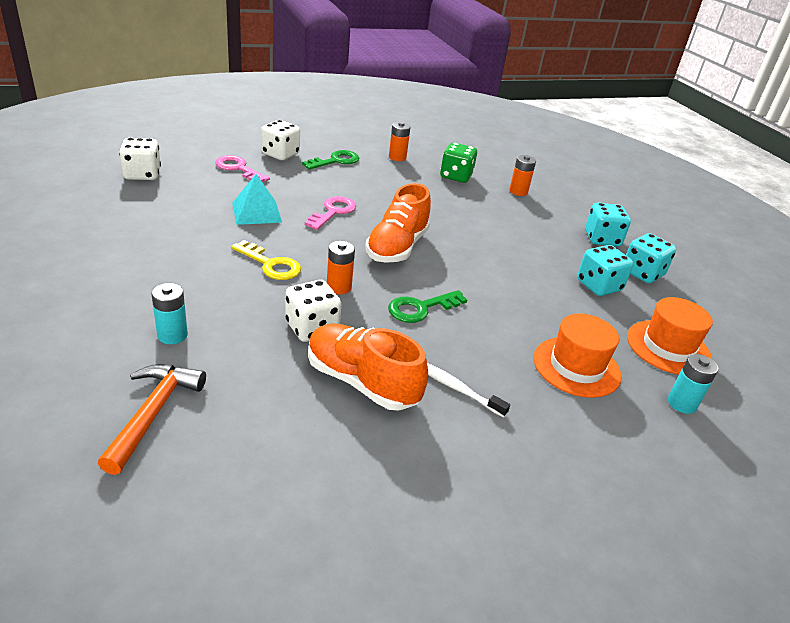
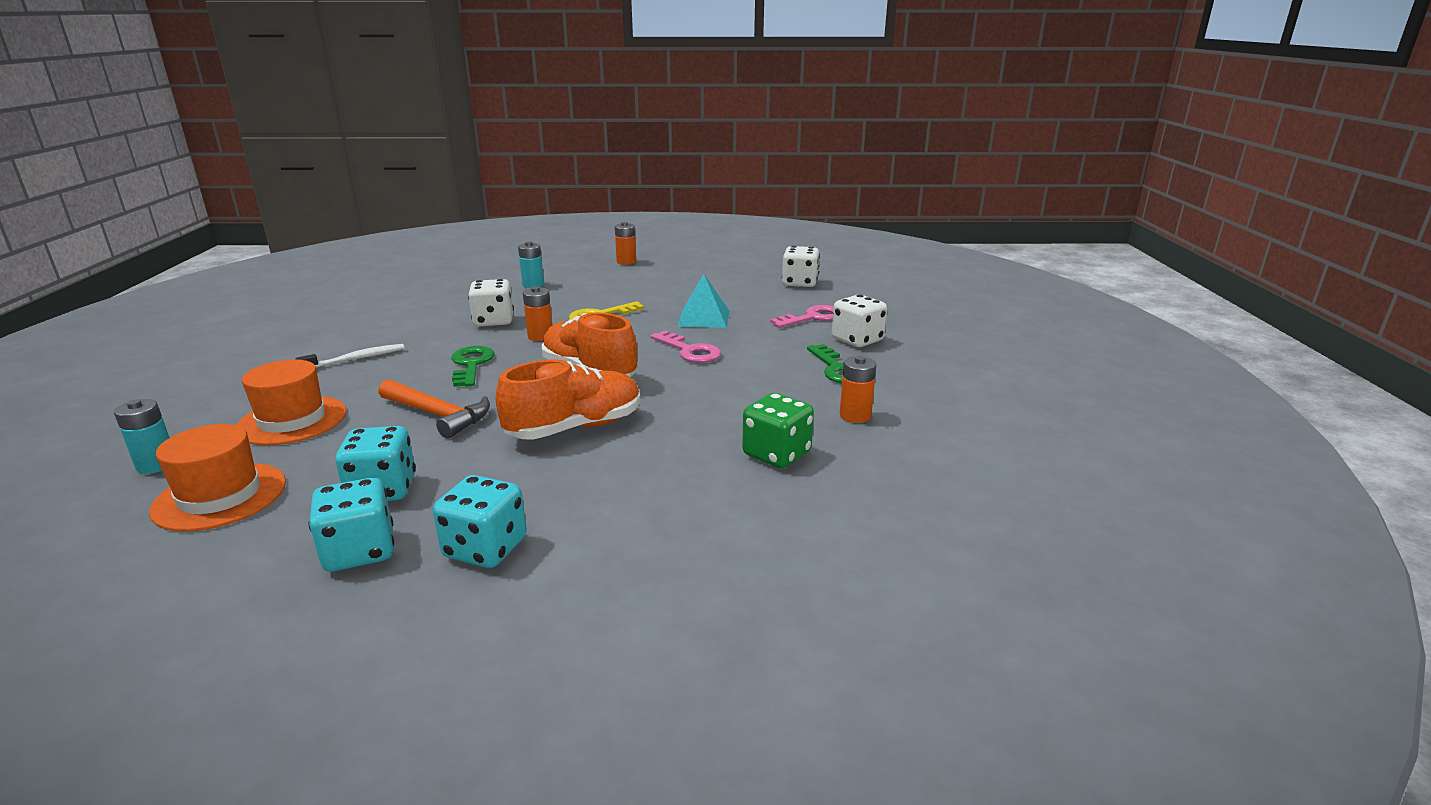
camera: 115 degrees right, 10 degrees down
(153, 413) = (462, 279): orange hammer -> orange hammer (438, 415)
(361, 382) = (411, 329): orange shoe -> orange shoe (575, 428)
(518, 191) = (701, 506): orange battery -> orange battery (626, 262)

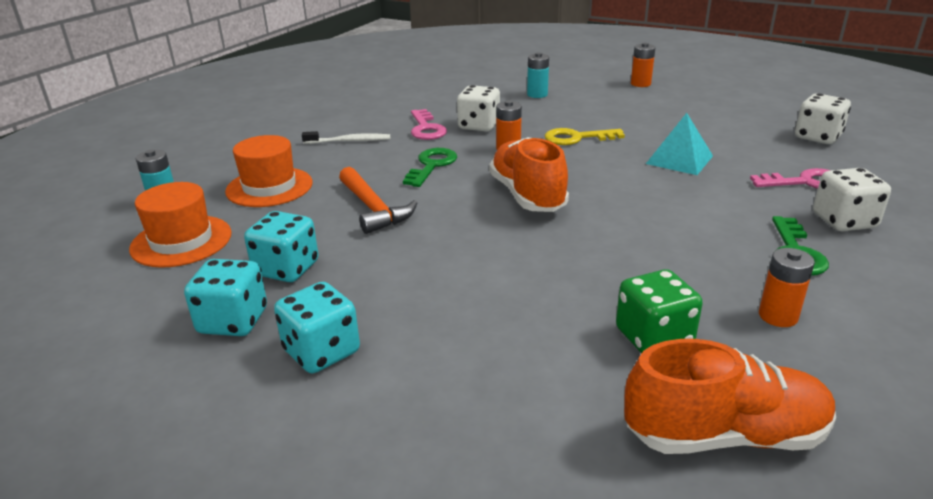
camera: 30 degrees right, 5 degrees up
(575, 428) = (475, 251): orange shoe -> orange shoe (724, 435)
(690, 351) = (640, 194): pink key -> pink key (426, 129)

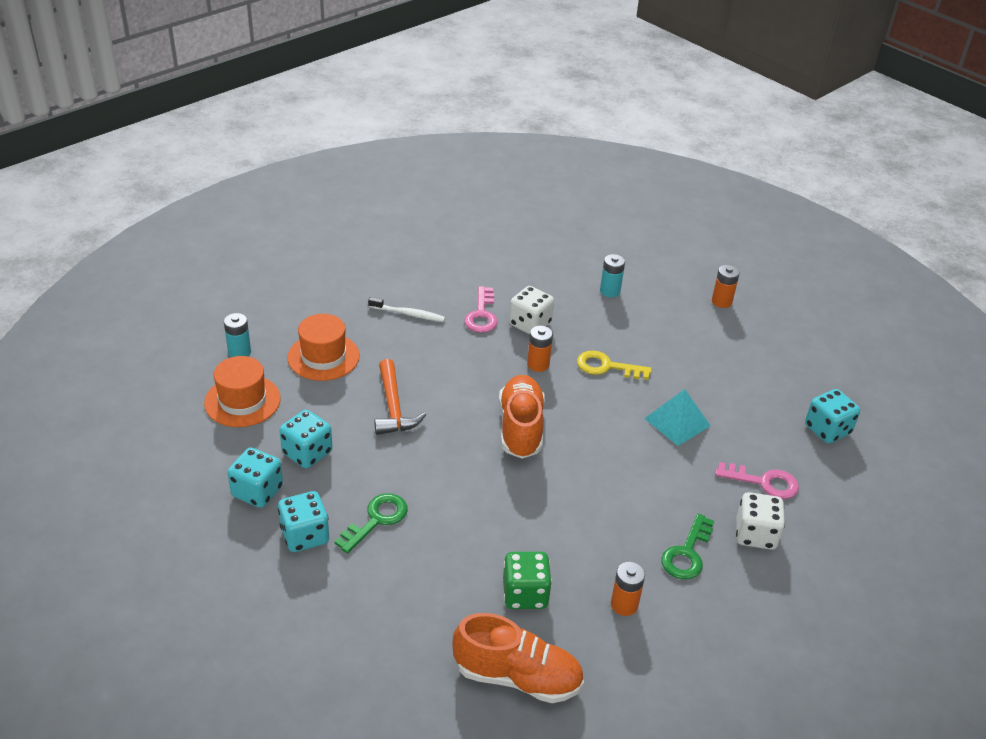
camera: 15 degrees right, 10 degrees up
(432, 165) = (463, 367): green key -> green key (376, 519)
(817, 137) = (827, 429): white dice -> turquoise dice

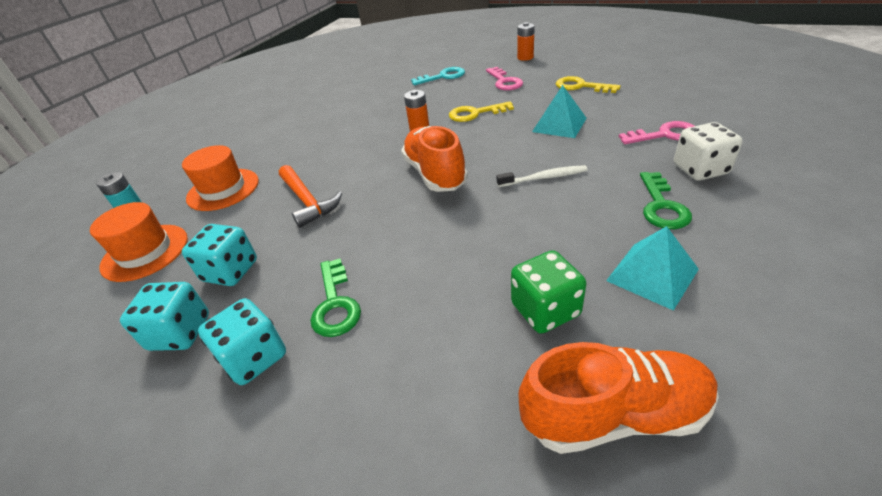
camera: 15 degrees left, 0 degrees up
(376, 519) = (335, 304): green key -> green key turned 150 degrees clockwise
(408, 314) = (291, 137): white toothbrush -> white toothbrush (544, 178)
(482, 315) = (354, 118): pink key -> pink key (504, 82)
(530, 324) = (396, 111): white dice -> none
(610, 291) = (443, 77): turquoise battery -> turquoise key
(624, 604) = (652, 274): orange battery -> turquoise pyramid
(743, 378) = (581, 86): none -> yellow key
(827, 429) = (670, 91): turquoise dice -> none

